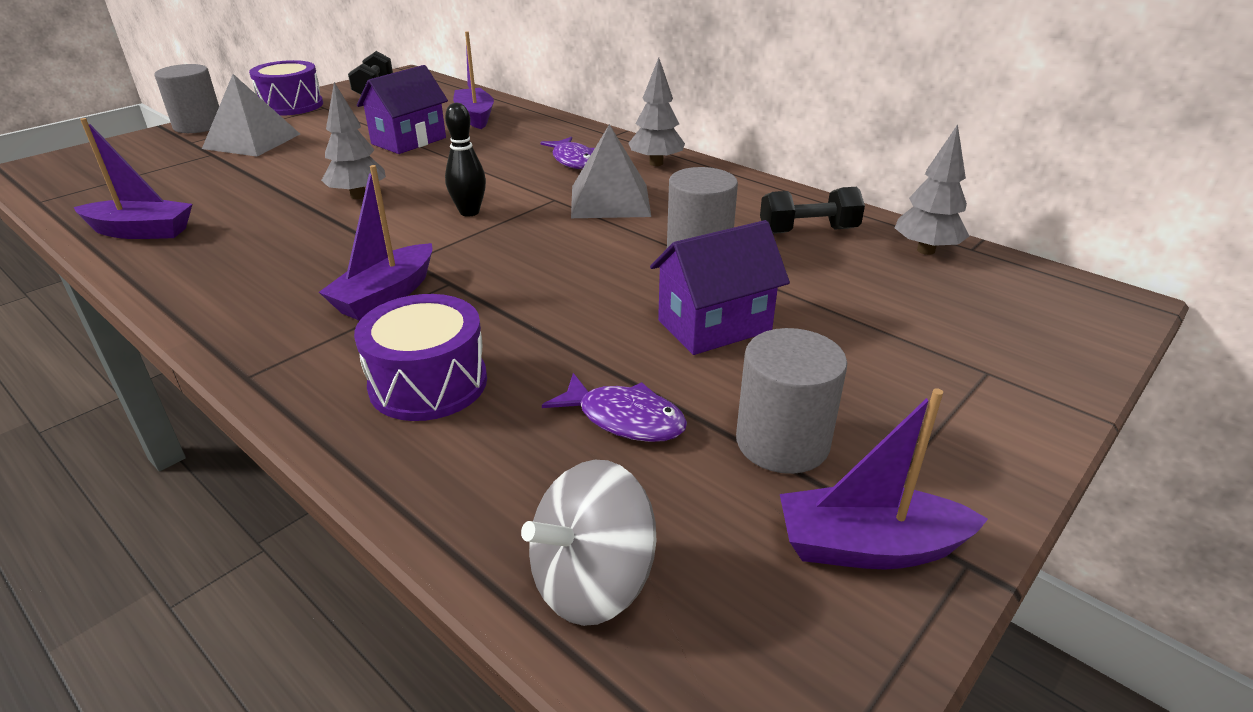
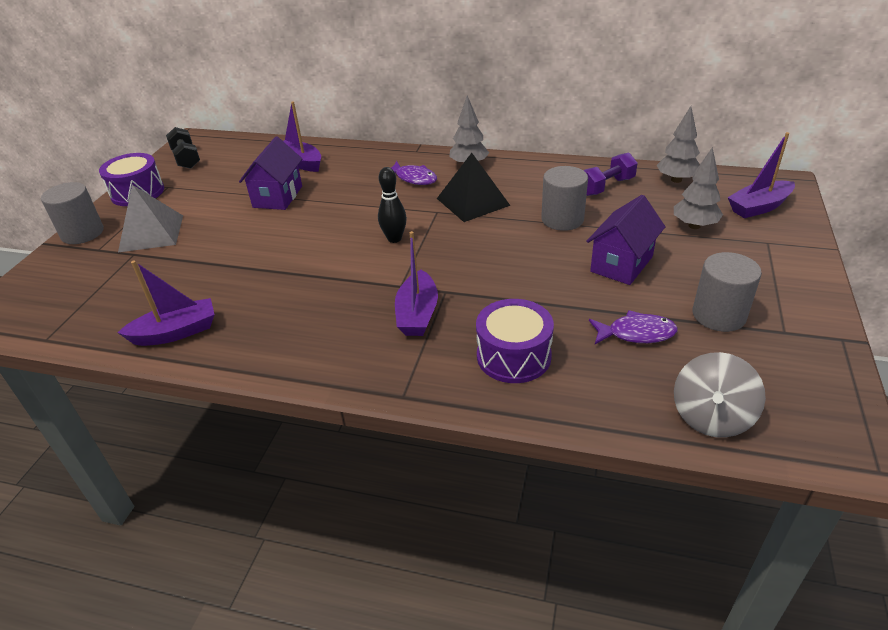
camera: 25 degrees left, 5 degrees up
(358, 196) = (301, 251): grey tree -> grey tree (694, 226)
(610, 201) = (473, 202): grey pyramid -> black pyramid
(808, 231) = (606, 186): black dumbbell -> purple dumbbell
(868, 547) = (801, 349): purple boat -> purple boat (759, 207)

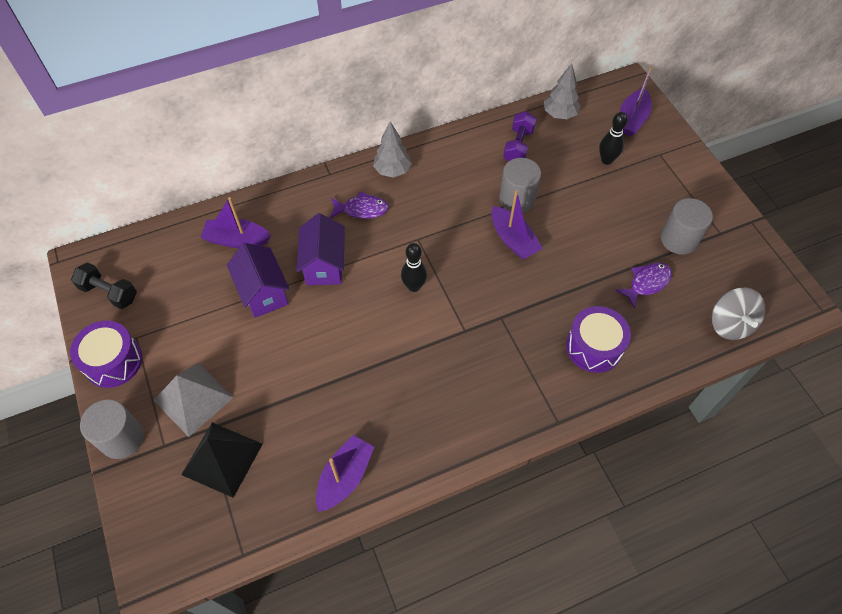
camera: 40 degrees left, 20 degrees up
(417, 314) = (502, 349): purple boat -> purple boat (513, 240)
(473, 202) = (435, 213): black pyramid -> black pyramid (222, 459)
(621, 264) = (591, 224): purple house -> purple house (324, 265)
(694, 226) = (606, 160): grey tree -> black bowling pin

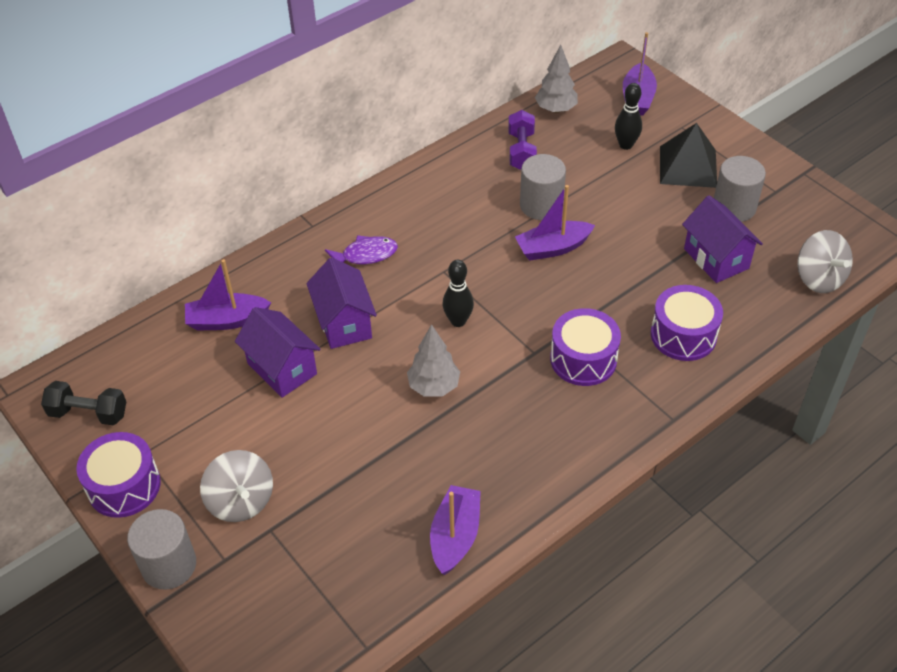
camera: 15 degrees left, 10 degrees down
(193, 399) = (241, 501): grey pyramid -> grey spinning top
(222, 459) = (302, 555): black pyramid -> black pyramid (688, 166)
(392, 170) = (386, 206): grey tree -> grey tree (434, 386)
(503, 347) = (583, 359): none -> purple drum
(513, 240) = (553, 248): purple boat -> purple boat turned 120 degrees clockwise
(646, 283) = (716, 258): purple fish -> purple house

